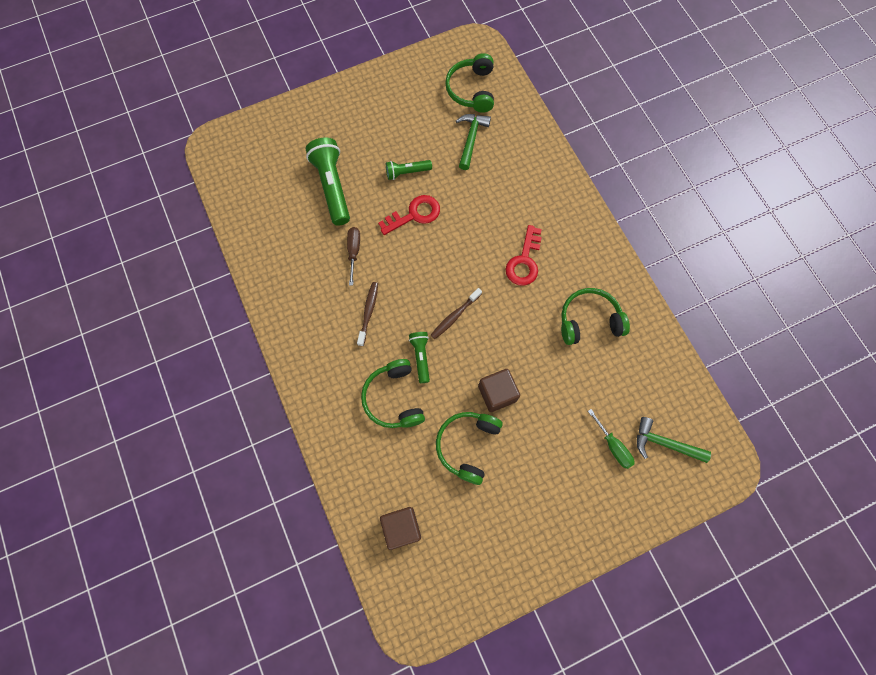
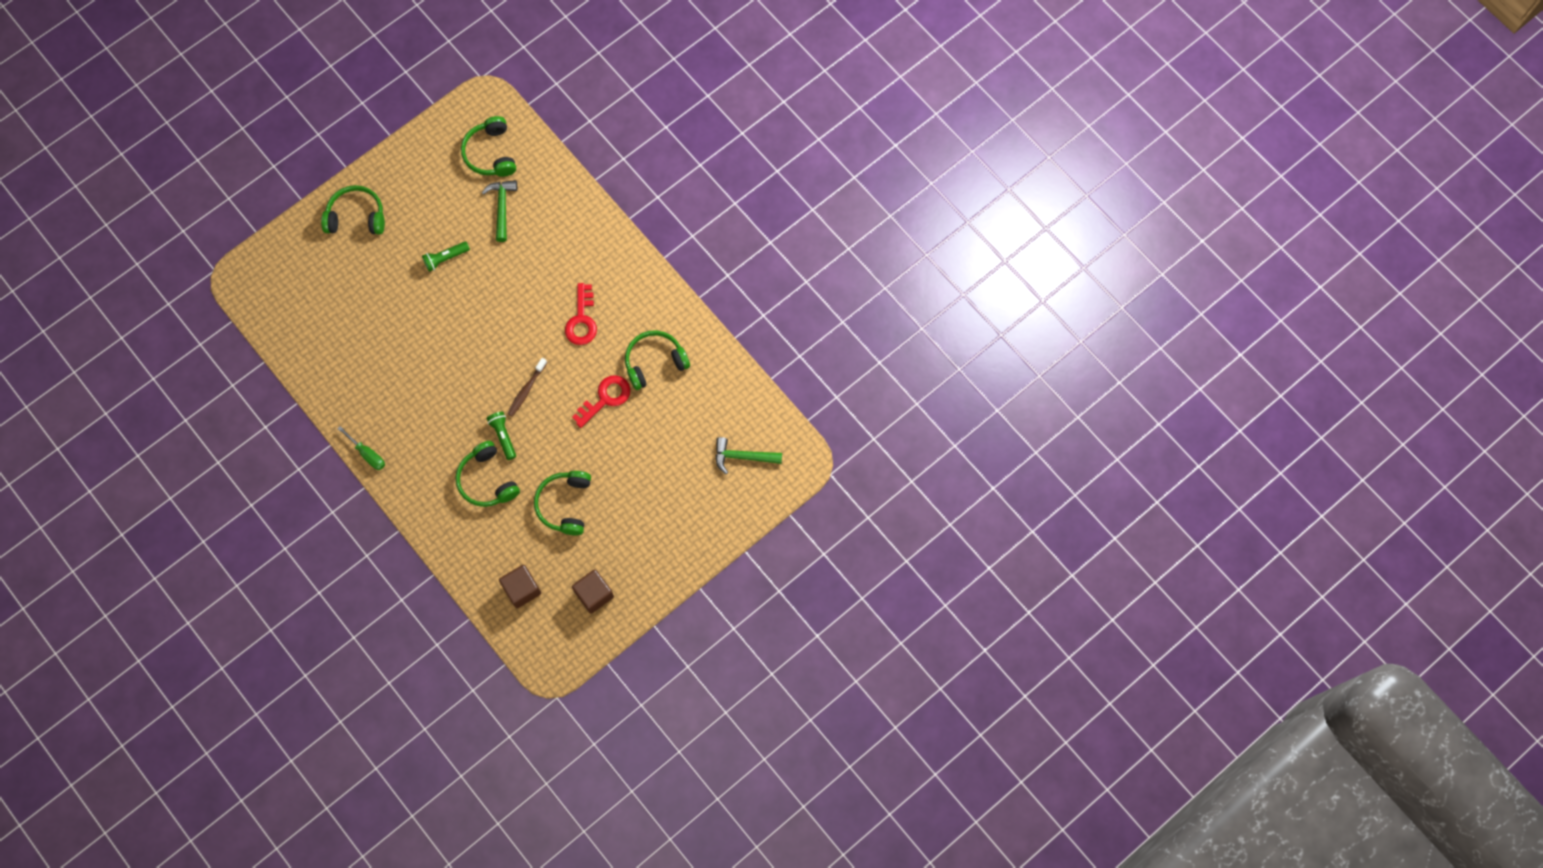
camera: 15 degrees left, 0 degrees up
(332, 186) = (374, 291): green flashlight -> none
(335, 116) = (356, 217): none -> green headphones
(354, 252) = (413, 352): brown screwdriver -> none
(368, 312) = (443, 407): brown toothbrush -> none
(414, 214) = (464, 300): red key -> red key (605, 398)
(497, 393) = (582, 451): brown cube -> brown cube (594, 594)
(613, 446) = (697, 471): green screwdriver -> green screwdriver (367, 454)

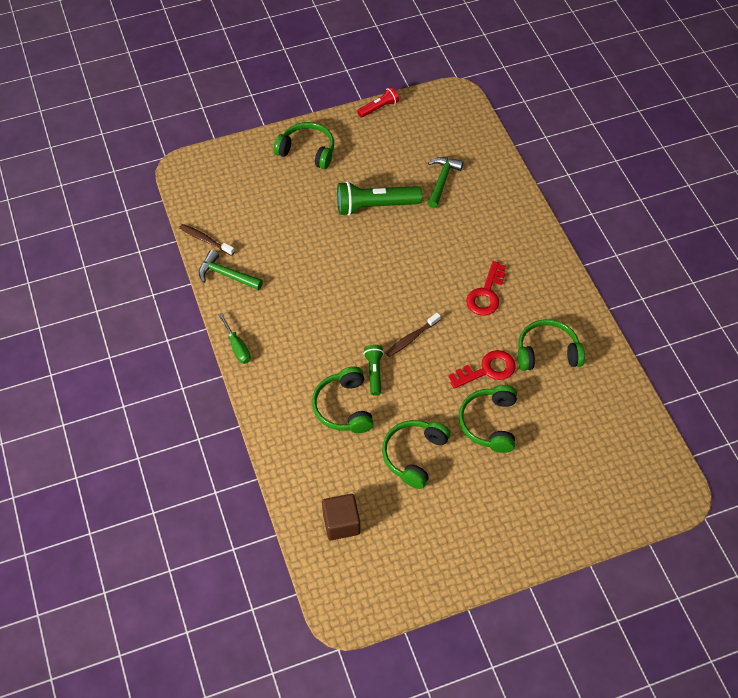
camera: 20 degrees right, 15 degrees down
(293, 351) = (205, 240): none -> brown toothbrush
(411, 140) = (379, 108): none -> red flashlight
(445, 258) = (375, 206): green flashlight -> green flashlight, size x1.83
(491, 153) = (447, 136): green headphones -> green headphones (489, 423)
(594, 594) = (415, 554): brown cube -> none
(742, 457) = (614, 469): green hammer -> green hammer (226, 275)

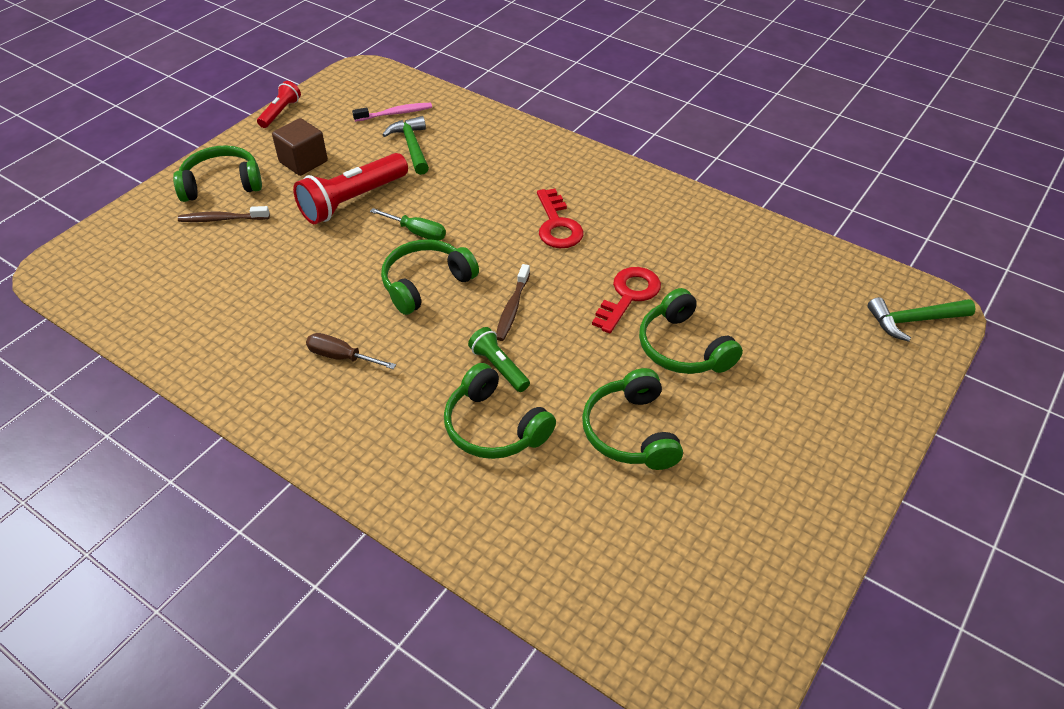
camera: 35 degrees left, 10 degrees down
(205, 240) = (146, 332): brown toothbrush -> brown toothbrush (222, 219)
(226, 275) = (207, 357): green hammer -> green hammer (913, 321)
(237, 347) = (287, 434): green screwdriver -> green screwdriver (417, 232)
(295, 315) = (341, 357): none -> brown screwdriver
(341, 523) = (614, 572): brown cube -> brown cube (303, 162)
(375, 206) = (352, 201): green flashlight -> red flashlight
(451, 146) = (395, 113): none -> pink toothbrush
(547, 352) = (675, 247): green headphones -> green headphones (426, 283)

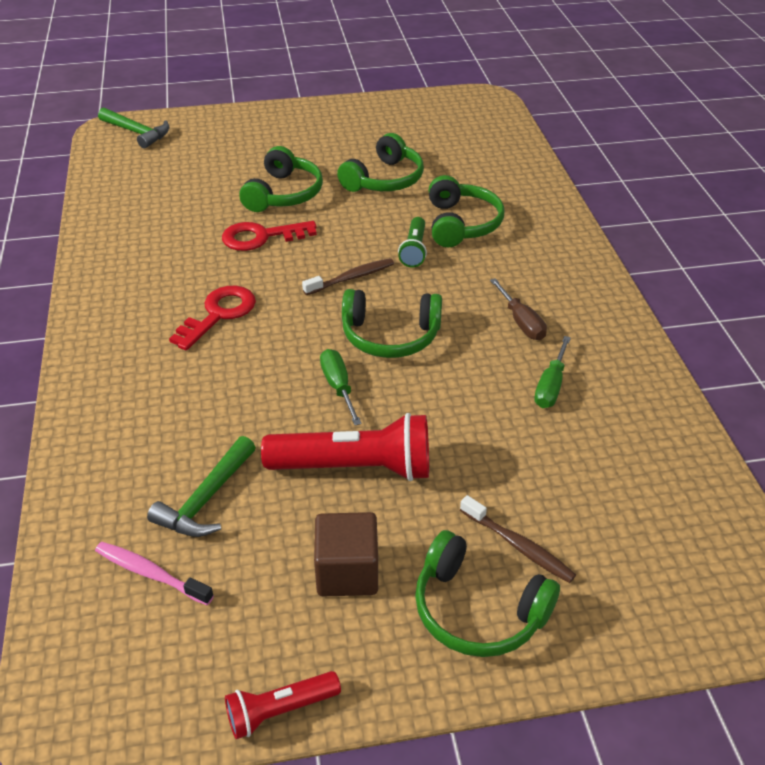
camera: 135 degrees left, 5 degrees down
(275, 319) = (551, 386): none -> green screwdriver

